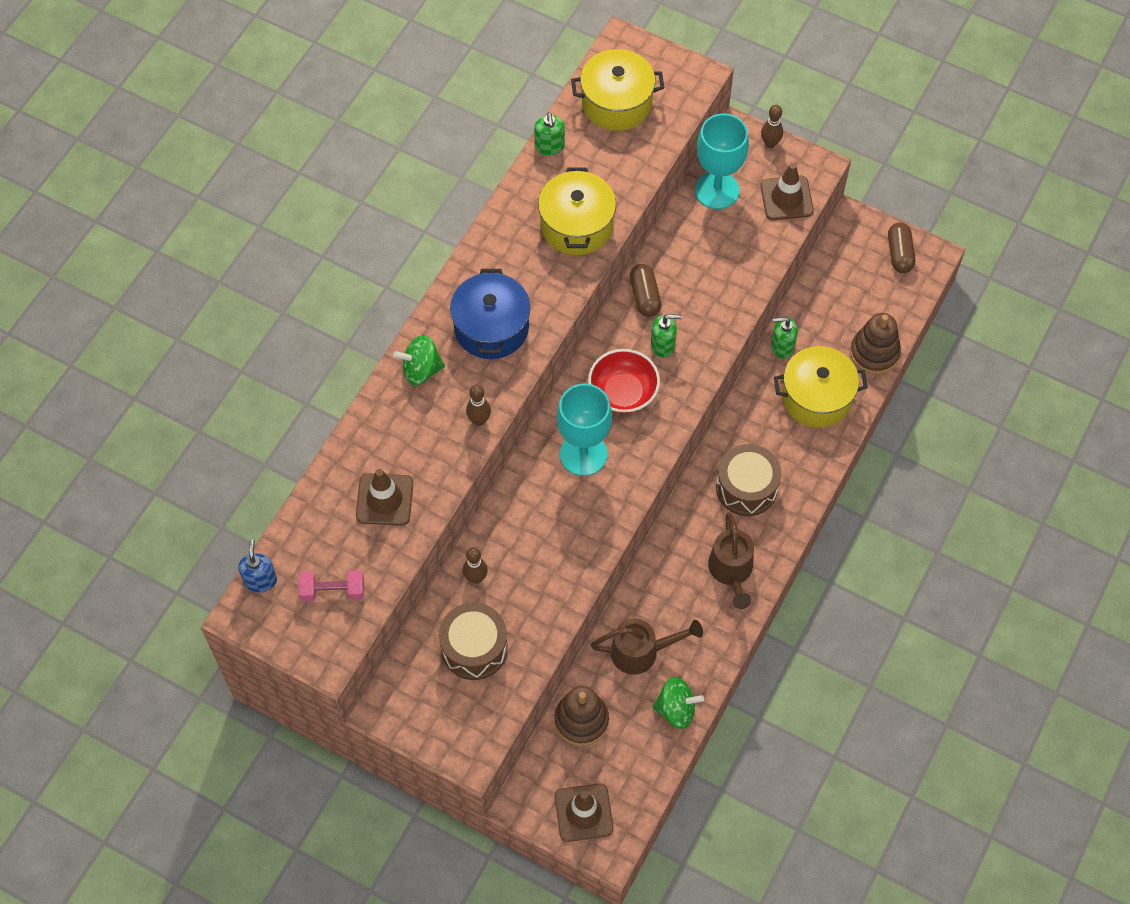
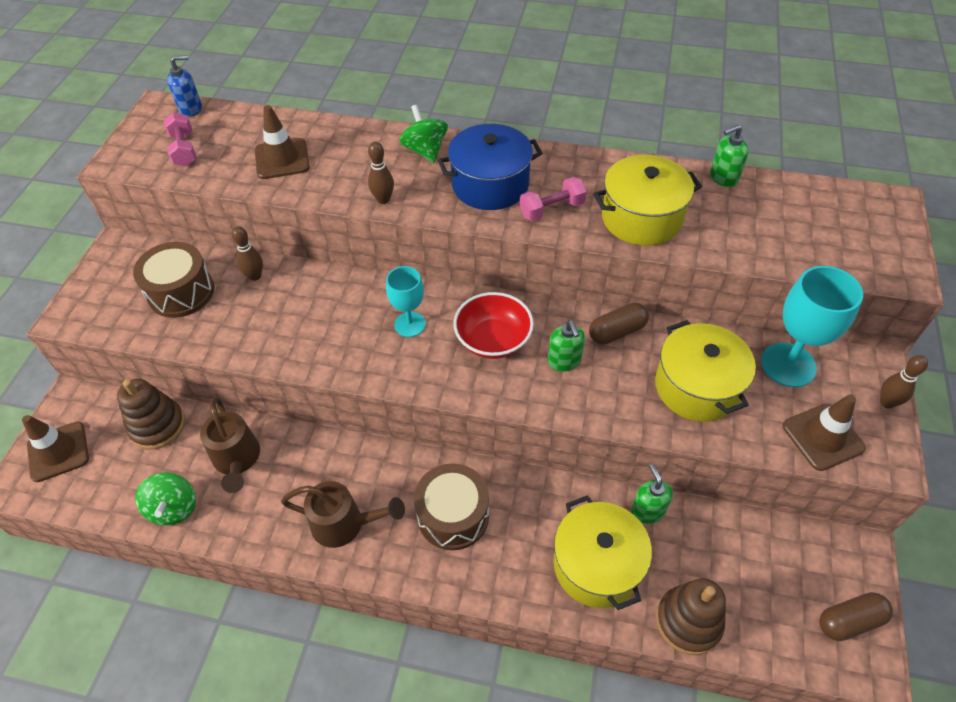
camera: 75 degrees right, 10 degrees down
(541, 289) = (552, 209): none -> pink dumbbell
(583, 454) = (410, 324): turquoise goblet -> turquoise goblet, size x0.62
(616, 103) = (813, 215): yellow pot -> yellow pot (697, 387)
(731, 572) = (345, 524): brown watering can -> brown watering can turned 150 degrees counterclockwise

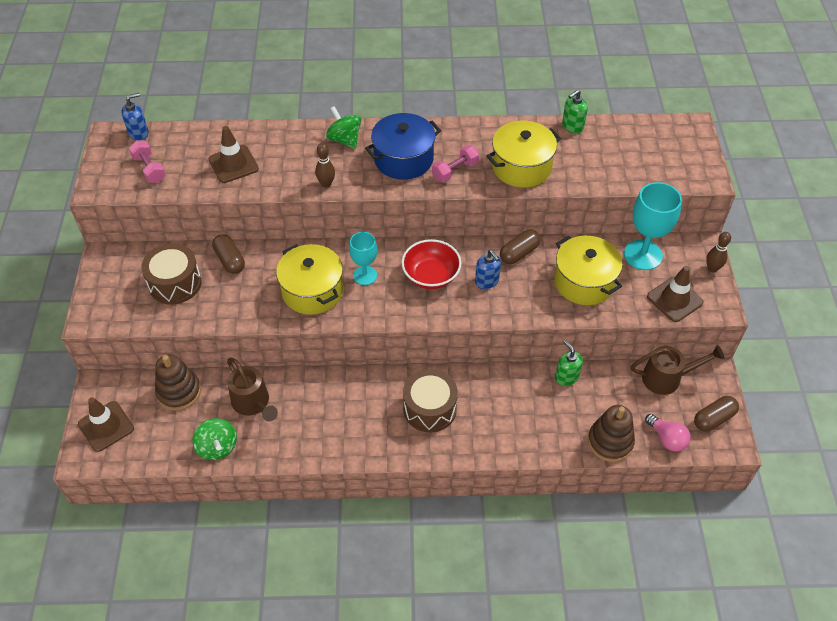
camera: 15 degrees left, 0 degrees up
(255, 276) = (230, 260): brown bowling pin -> brown capsule
(345, 524) = (352, 431): brown watering can -> brown watering can (667, 378)
(564, 361) = (487, 281): green soap dispenser -> blue soap dispenser
(597, 565) = (540, 419): yellow pot -> yellow pot (312, 291)
(773, 636) = (667, 439): none -> pink light bulb

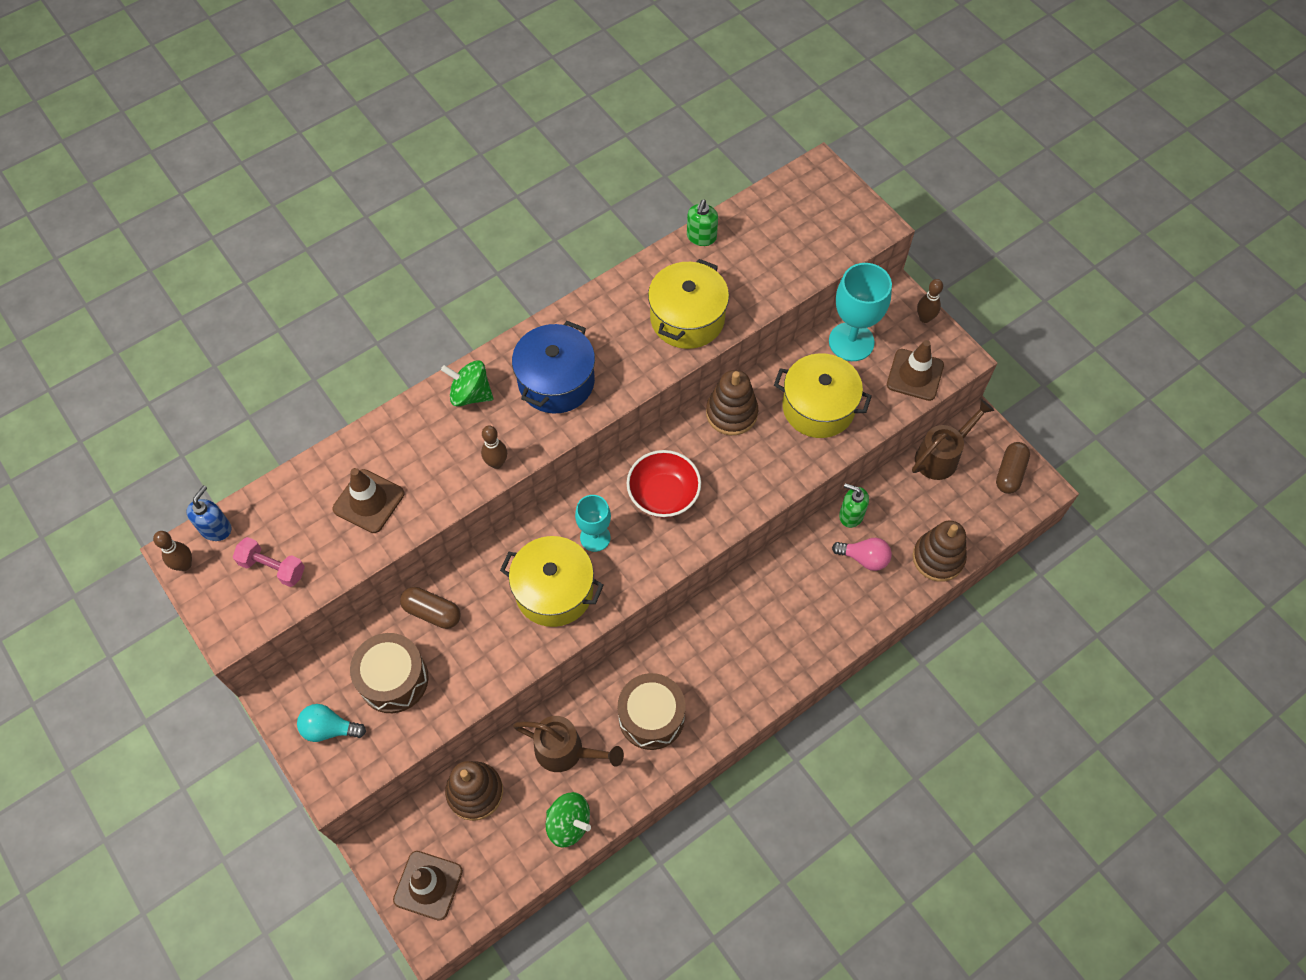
camera: 35 degrees left, 10 degrees up
(106, 142) = (185, 565): none -> brown bowling pin
(116, 288) = (329, 728): none -> turquoise light bulb
(430, 408) = (748, 636): brown drum -> brown drum (651, 717)
(455, 171) = (622, 364): pink dumbbell -> none
(487, 281) = (724, 466): blue soap dispenser -> none
(519, 253) = (731, 413): brown capsule -> brown stacking toy
(667, 439) = (984, 521): pink light bulb -> pink light bulb (864, 558)

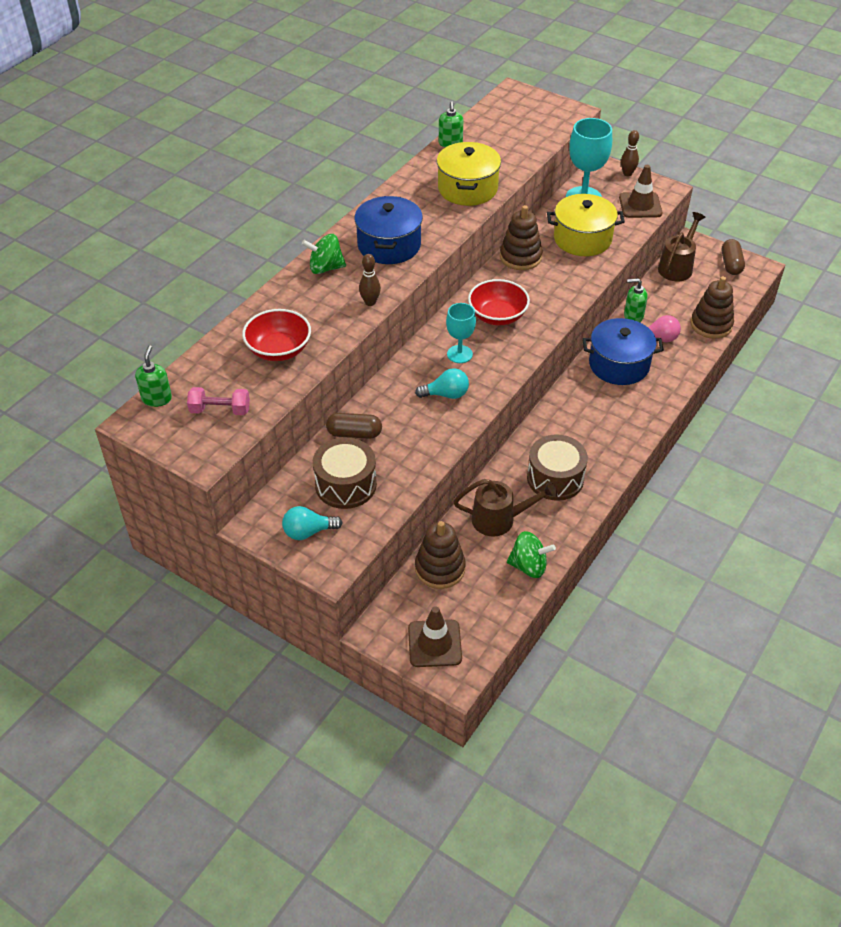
camera: 20 degrees left, 15 degrees down
(185, 565) = (141, 428): brown bowling pin -> none
(216, 528) = (157, 398): blue soap dispenser -> green soap dispenser
(368, 501) = (279, 350): brown traffic cone -> red bowl
(554, 591) = (446, 394): yellow pot -> turquoise light bulb
(799, 581) = (619, 365): none -> blue pot

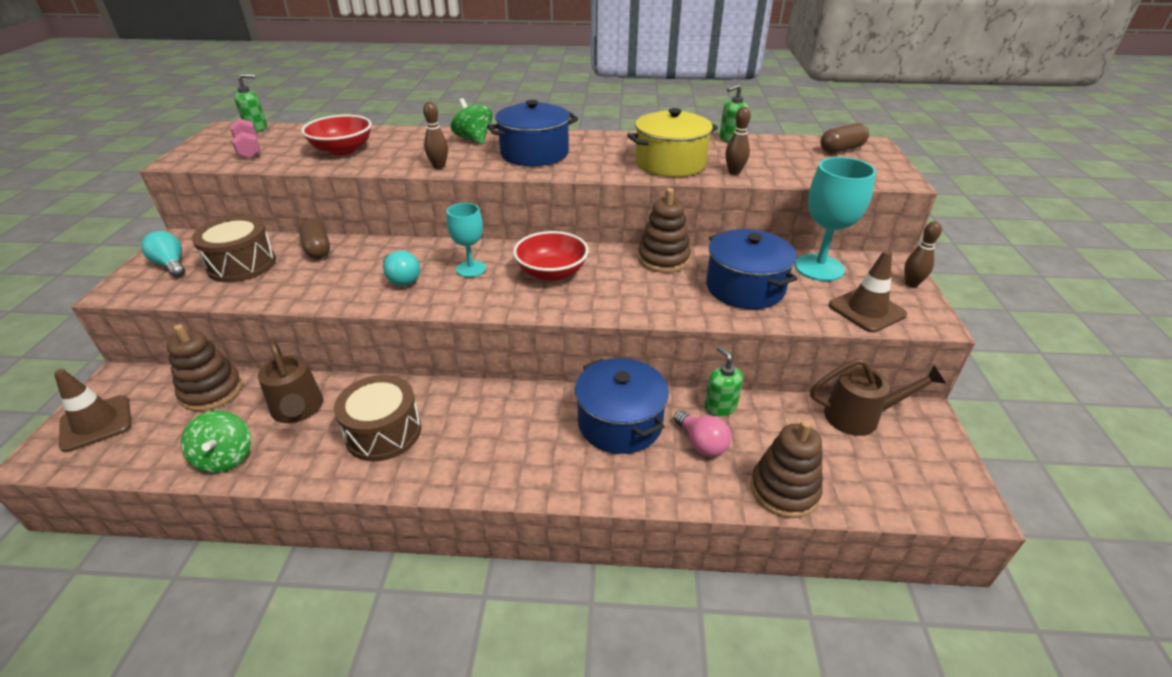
camera: 60 degrees right, 10 degrees down
(507, 168) = (734, 172): none -> brown bowling pin
(582, 239) = (745, 288): yellow pot -> blue pot
(731, 264) = (936, 470): brown capsule -> brown capsule (841, 149)

